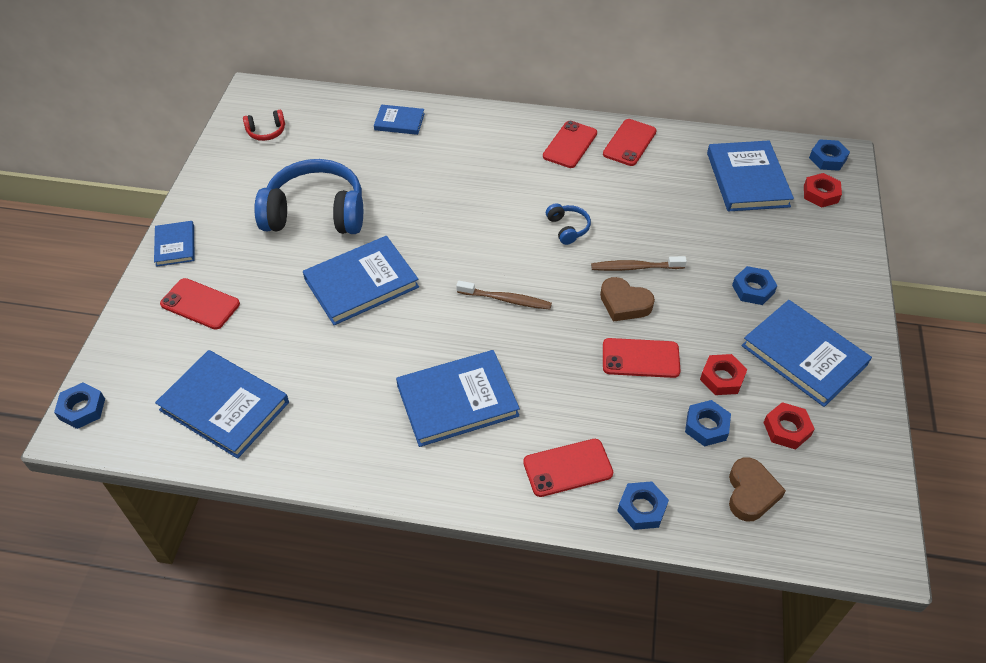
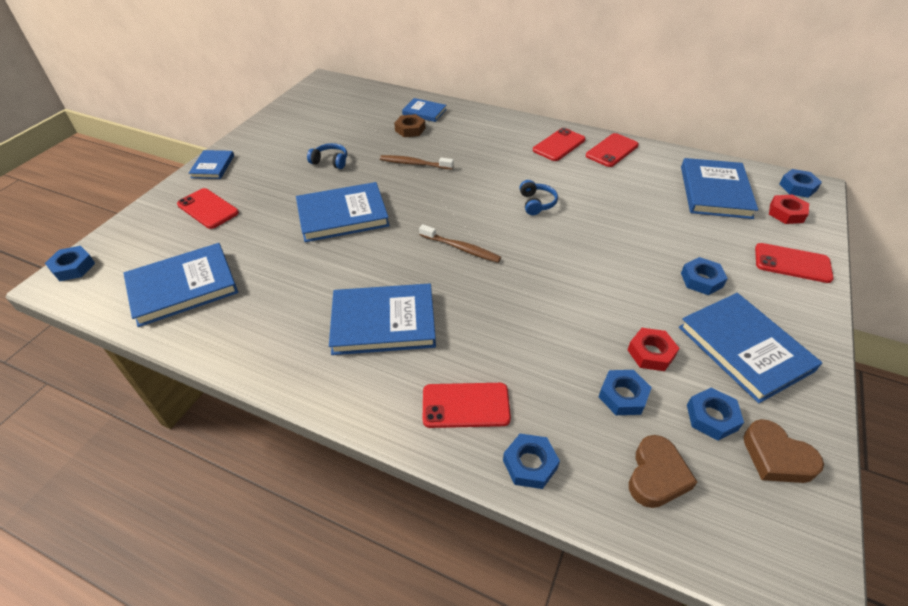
camera: 15 degrees right, 5 degrees down
(224, 406) = (183, 287): blue book -> blue book turned 75 degrees counterclockwise
(266, 132) = (320, 105): red headphones -> none
(316, 213) = (330, 161): blue headphones -> blue headphones, size x0.43
(392, 151) = (410, 129): none -> brown nut
(624, 303) = (570, 270): brown heart -> brown heart (776, 457)
(635, 267) = (589, 243): brown toothbrush -> brown toothbrush (414, 164)
(640, 358) = (571, 319): red phone -> red phone (792, 263)
(787, 429) = (712, 417): red nut -> blue nut

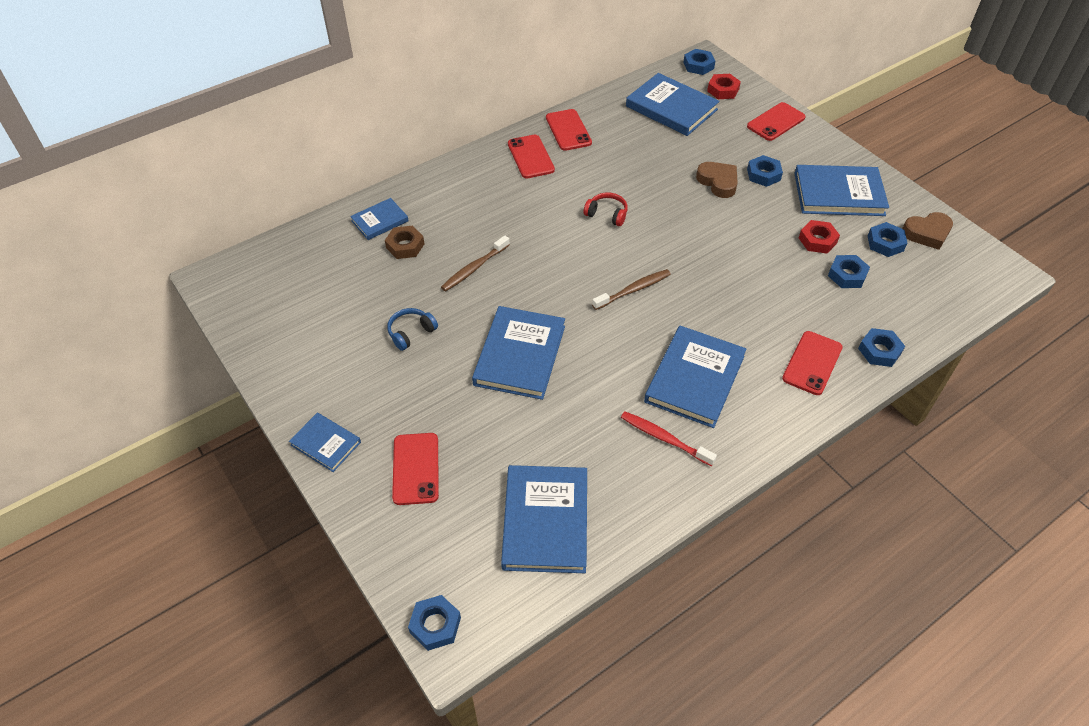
camera: 60 degrees left, 5 degrees up
(208, 209) = (416, 468): red phone -> red phone turned 75 degrees counterclockwise
(301, 326) = (664, 438): none -> red toothbrush
(536, 203) = (607, 214): blue headphones -> red headphones
(656, 476) = (916, 294): brown heart -> brown heart (718, 182)

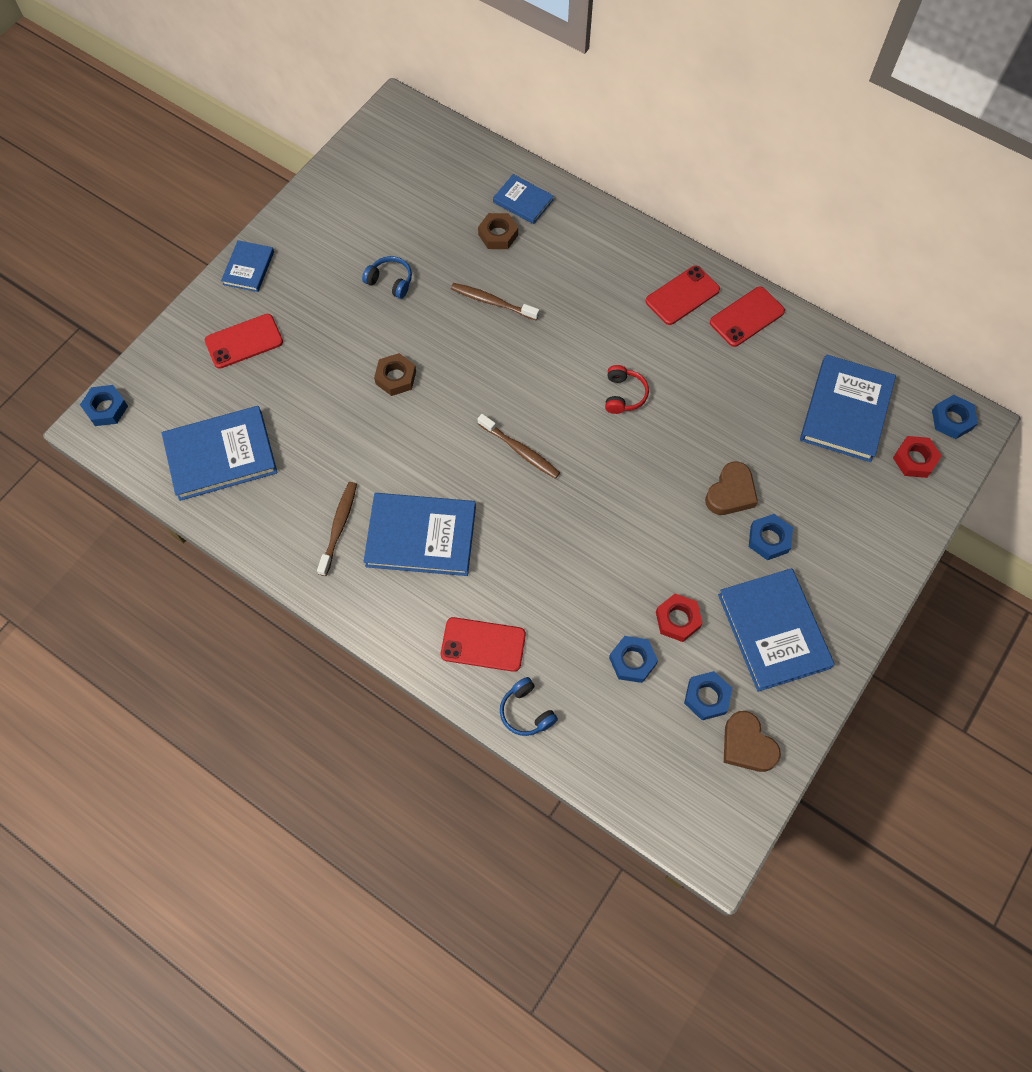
camera: 70 degrees right, 15 degrees up
(520, 355) = (396, 377): blue book -> brown nut
(664, 438) = (339, 527): red toothbrush -> brown toothbrush
(776, 122) = (881, 534): red phone -> none
(879, 351) = (526, 711): blue nut -> blue headphones

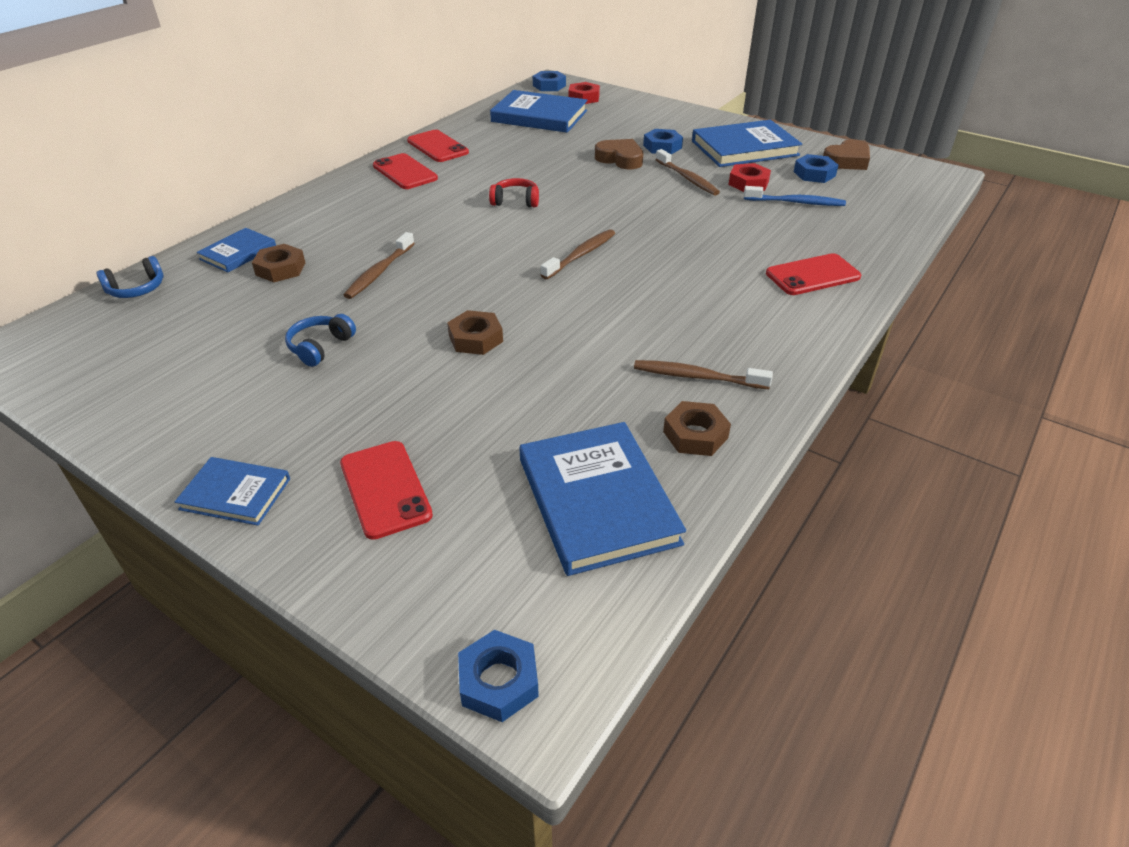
camera: 90 degrees left, 25 degrees down
(275, 518) = (695, 434): none -> brown nut
(421, 536) = (697, 315): blue book -> none
(483, 644) = (812, 275): red phone -> red phone turned 60 degrees clockwise
(526, 711) = (871, 252): blue headphones -> blue headphones (137, 289)
(632, 661) = (796, 202): blue nut -> blue toothbrush
(685, 557) = (687, 178): none -> brown toothbrush

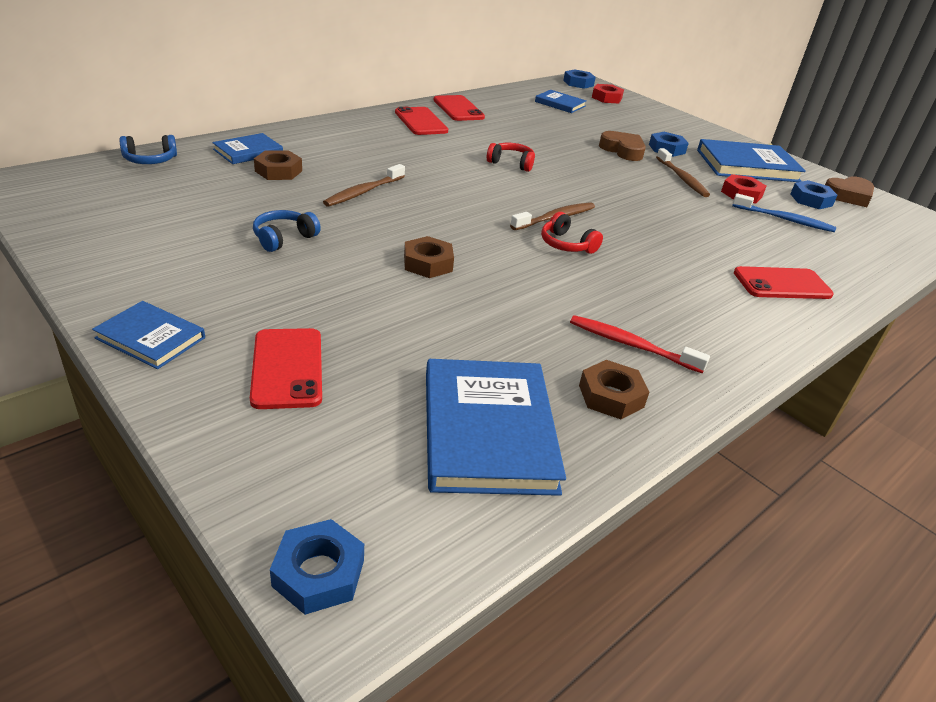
camera: 10 degrees right, 5 degrees down
(539, 116) = (560, 104): blue book -> blue book, size x0.55
(602, 283) = (566, 245): none -> red headphones
(697, 377) = (631, 345): brown toothbrush -> red toothbrush

